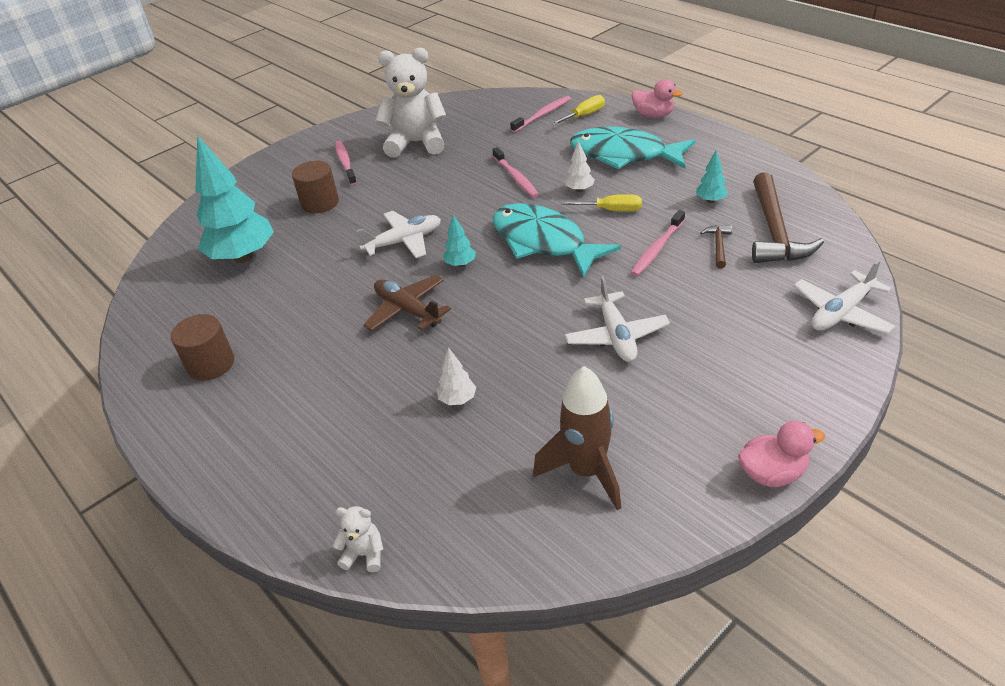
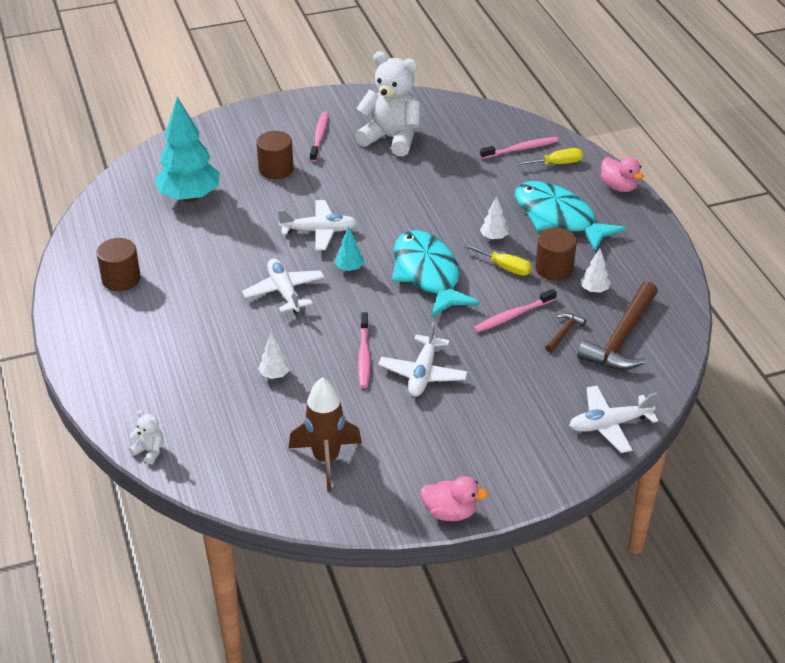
camera: 20 degrees right, 0 degrees up
(407, 310) = (284, 292): brown plane -> white plane
(516, 177) = (450, 205): pink toothbrush -> pink toothbrush (364, 355)
(658, 196) = (554, 268): none -> brown cylinder
(710, 200) = (594, 290): turquoise tree -> white tree

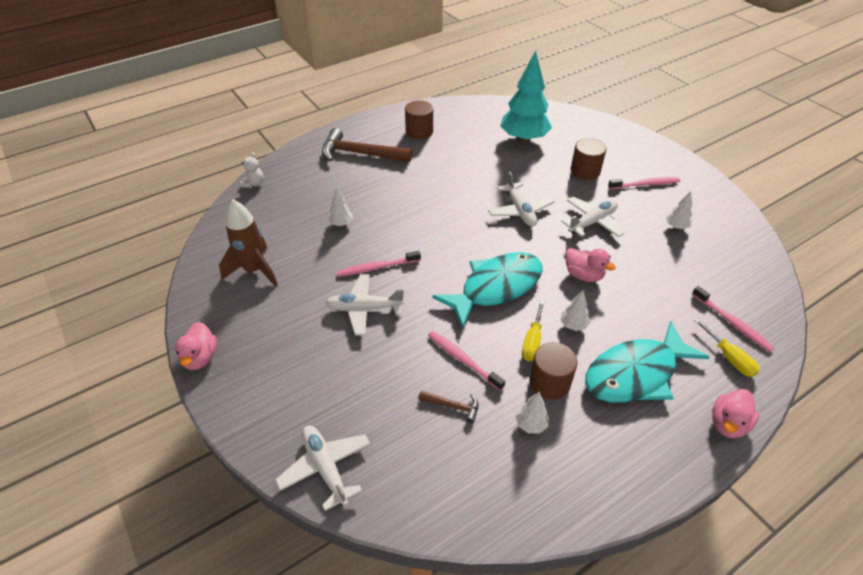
camera: 75 degrees right, 5 degrees up
(284, 292) = (437, 208): white plane -> white plane (592, 222)
(349, 268) = (481, 237): turquoise tree -> none
(391, 138) = (676, 227): white teddy bear -> white tree
(433, 214) = (583, 275): none -> pink duck
(558, 218) = (635, 374): turquoise fish -> turquoise fish turned 150 degrees counterclockwise
(621, 338) = (461, 462): brown hammer -> brown hammer (360, 154)

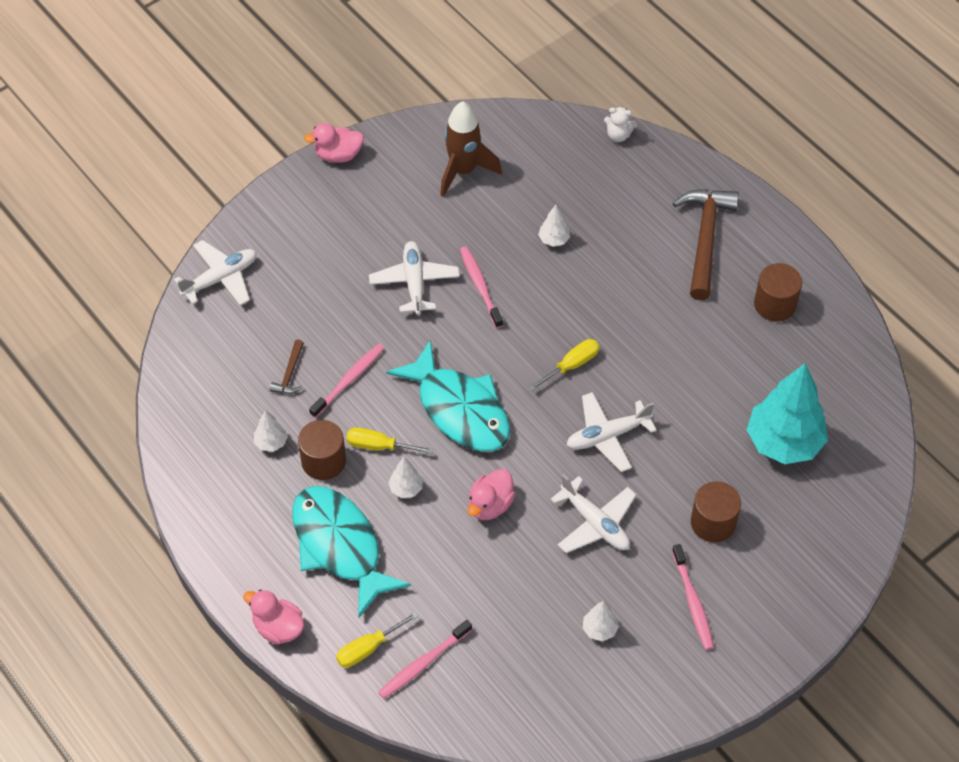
camera: 85 degrees right, 10 degrees up
(458, 223) = (572, 365): none -> yellow screwdriver

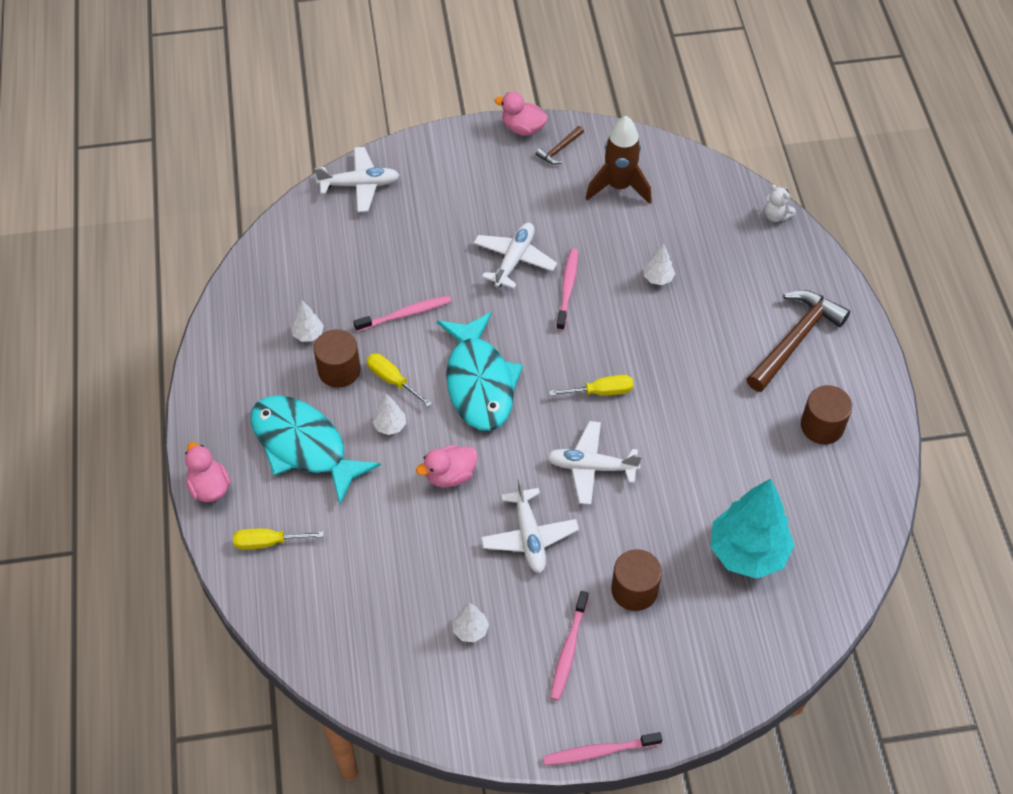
camera: 30 degrees right, 0 degrees up
(290, 374) = (361, 286): brown hammer -> brown hammer (559, 150)
(339, 546) = (304, 446): turquoise fish -> turquoise fish turned 45 degrees counterclockwise
(423, 663) = (303, 579): pink toothbrush -> pink toothbrush (599, 751)

